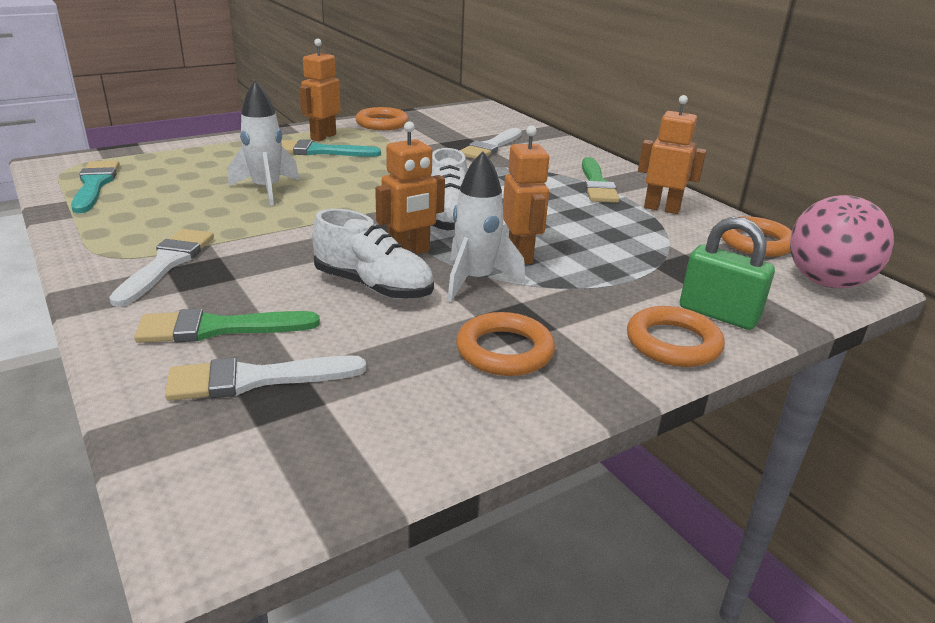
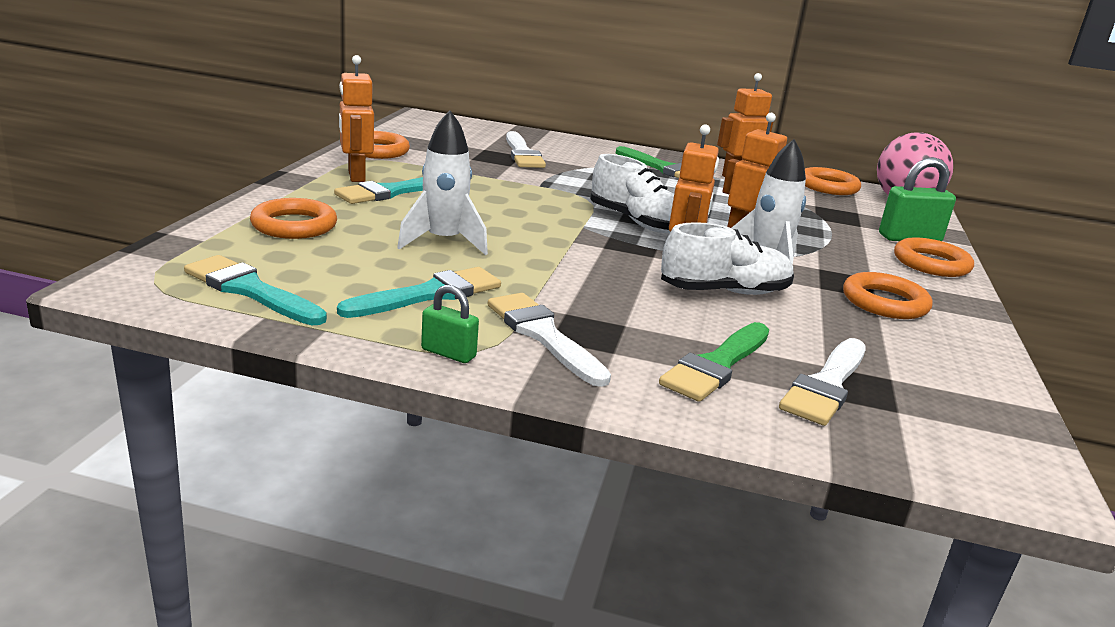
camera: 45 degrees left, 5 degrees down
(91, 252) = (448, 353): none -> green padlock
(172, 217) = (429, 294): none -> turquoise brush
(208, 157) = (294, 225): none -> orange ring

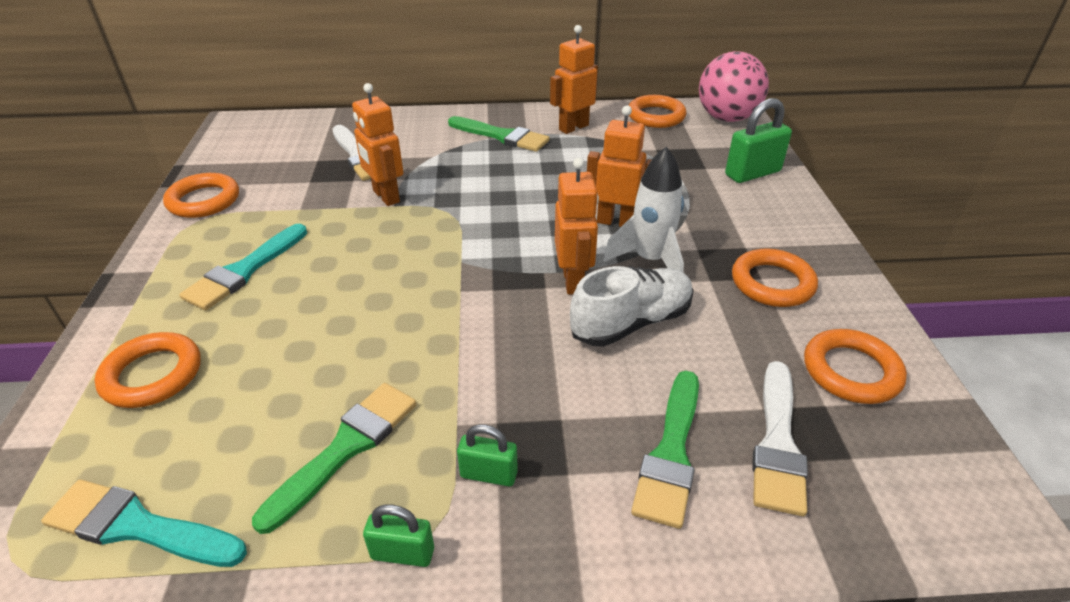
camera: 15 degrees left, 15 degrees up
(356, 176) = (195, 255): orange robot -> orange robot (386, 196)
(429, 294) = (346, 448): turquoise brush -> green brush
(443, 242) = (329, 343): white rocket -> none
(543, 335) = (489, 474): white brush -> green padlock
(637, 222) = (510, 235): white shoe -> none
(931, 263) = (785, 206): orange ring -> orange ring (851, 371)

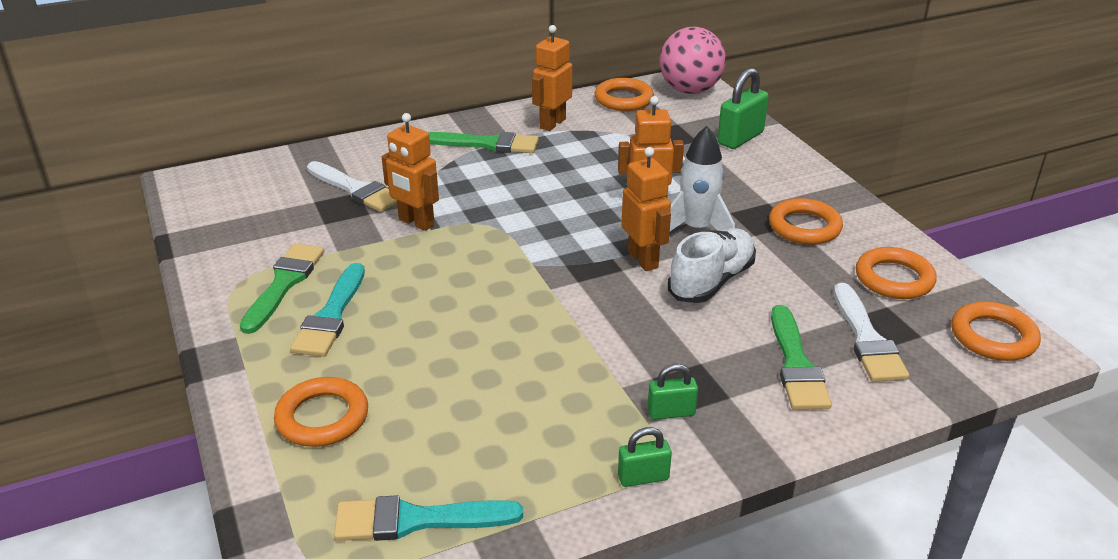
camera: 20 degrees left, 5 degrees down
(204, 200) = (226, 263): orange ring -> orange ring (993, 337)
(346, 448) = (544, 425): green brush -> green brush (284, 283)

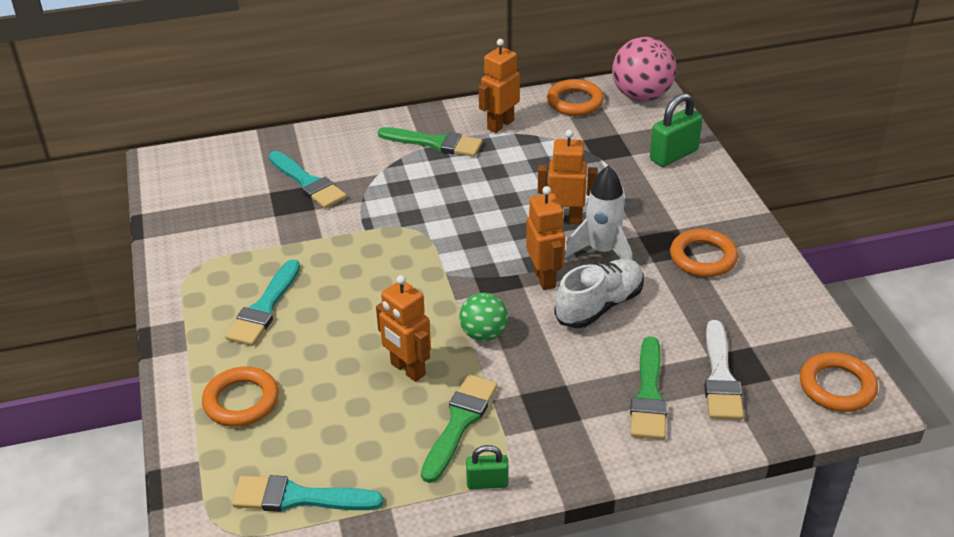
camera: 10 degrees right, 5 degrees up
(284, 283) = (231, 273): green brush -> green brush (459, 423)
(356, 190) = (308, 183): white brush -> turquoise brush
(416, 222) = (353, 222): orange robot -> orange robot (407, 369)
(592, 320) = (484, 334): none -> green ball
(671, 412) = (527, 428): green padlock -> none
(894, 279) = (767, 319): orange ring -> none

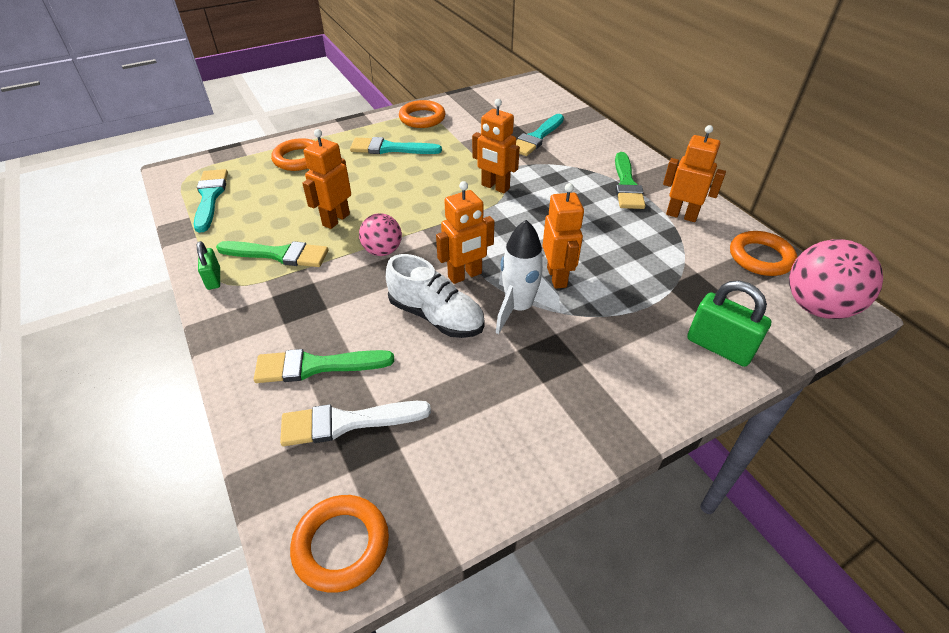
camera: 75 degrees right, 5 degrees up
(397, 233) = (495, 187): none -> orange robot
(484, 334) = (382, 251): green ball -> pink ball
(703, 257) = (540, 391): orange ring -> orange ring (422, 118)

